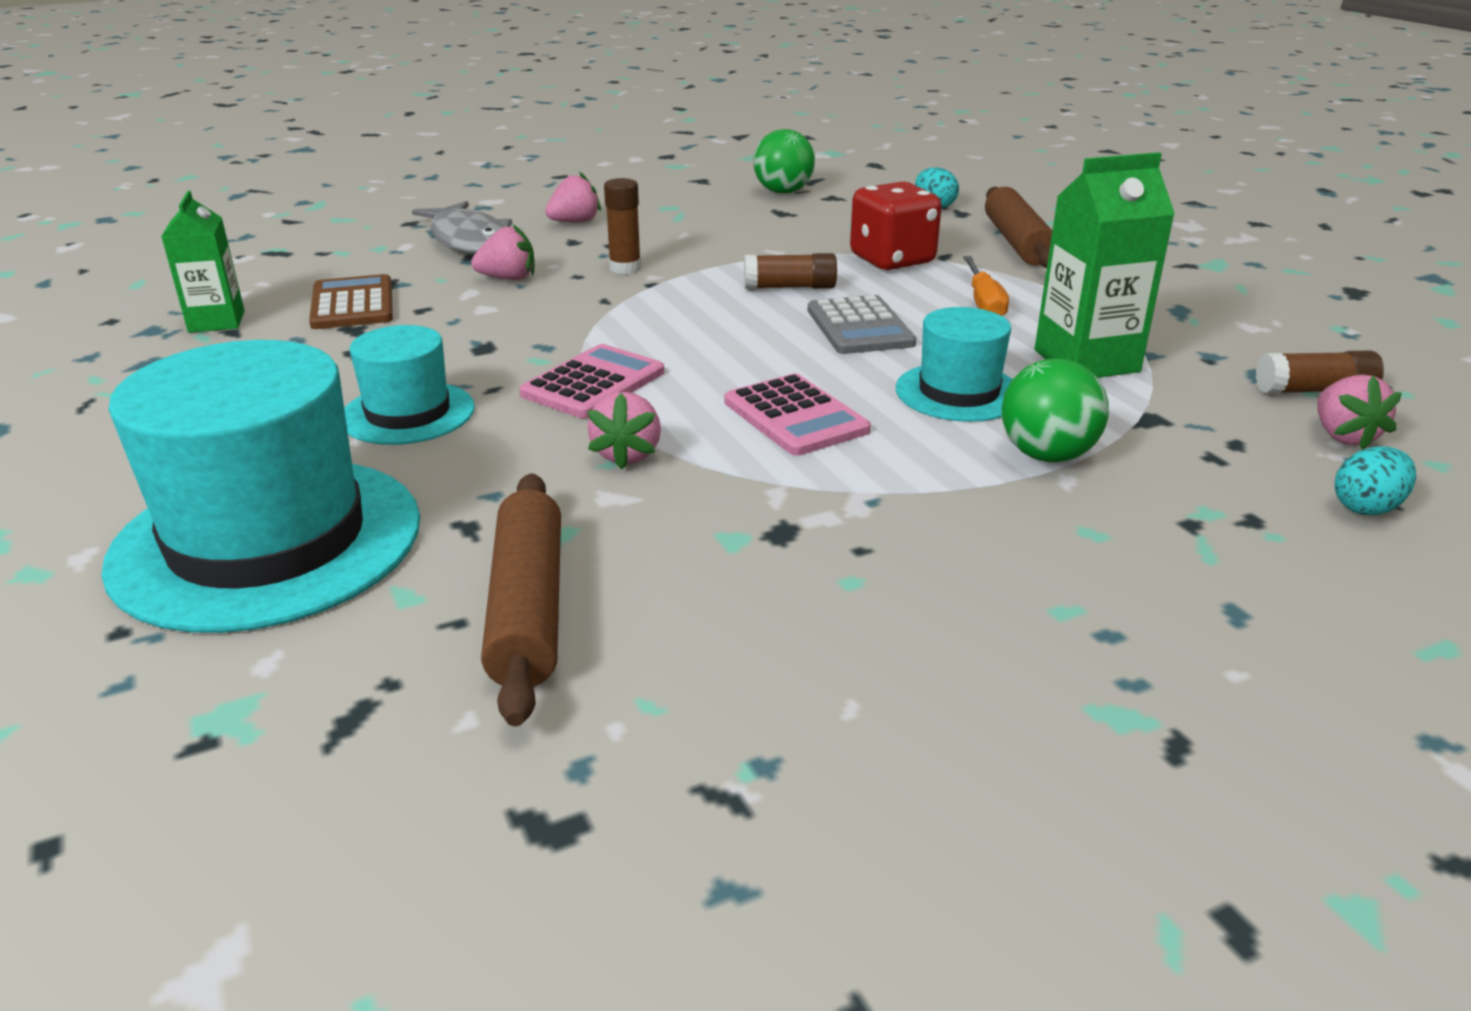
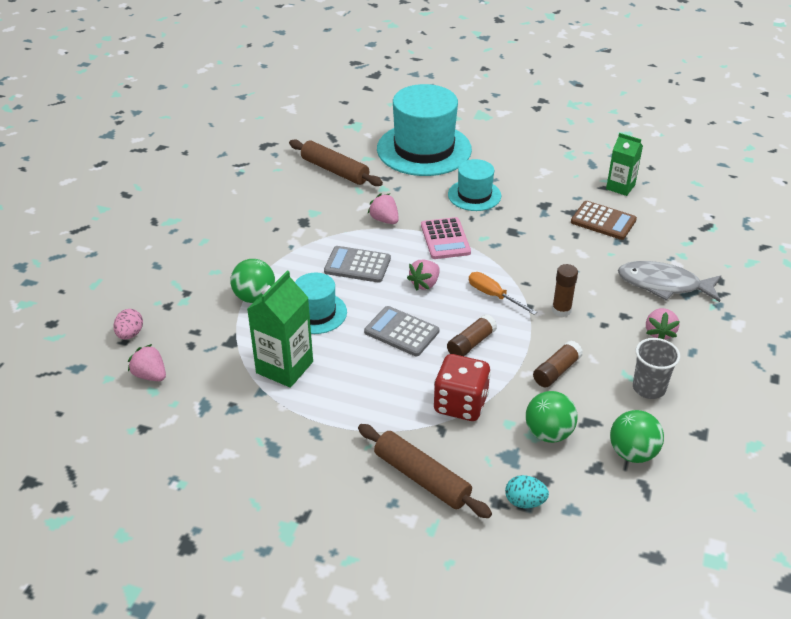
camera: 135 degrees right, 10 degrees up
(508, 278) = (588, 271): pink strawberry -> pink strawberry (425, 284)
(679, 206) = (649, 388): none -> grey cup
(795, 416) = (357, 265): pink calculator -> grey calculator
(836, 220) = (548, 433): none -> green ball
(983, 302) = (372, 390): orange screwdriver -> orange screwdriver (493, 295)
(1314, 391) = (173, 405): brown glue stick -> brown glue stick (556, 371)
(1366, 507) = (130, 334): turquoise egg -> pink egg

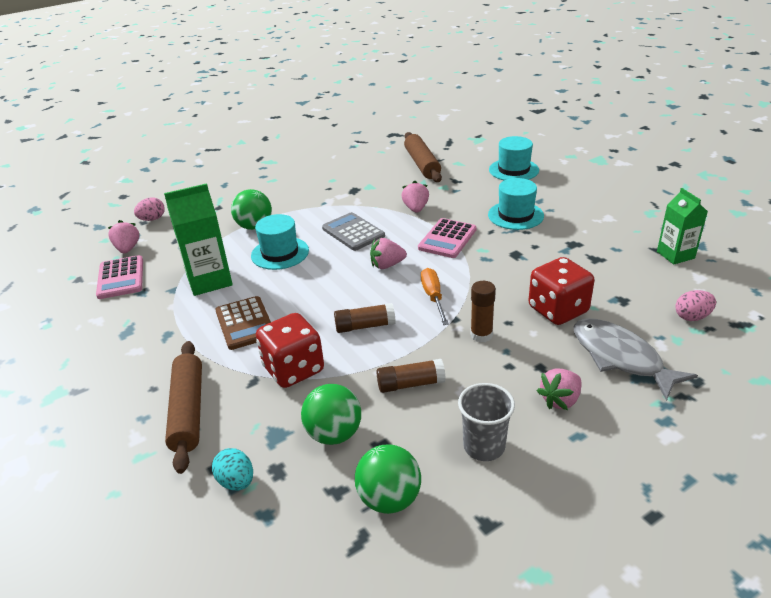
camera: 40 degrees right, 5 degrees down
(189, 406) = (121, 278): none -> pink calculator
(401, 332) = (322, 292): grey calculator -> none
(424, 149) = (513, 170): turquoise hat -> turquoise hat, size x0.53
(590, 266) = (558, 310): none -> red dice
(603, 221) = (620, 277): brown calculator -> brown calculator (245, 323)
(675, 234) = (692, 317): none -> pink egg

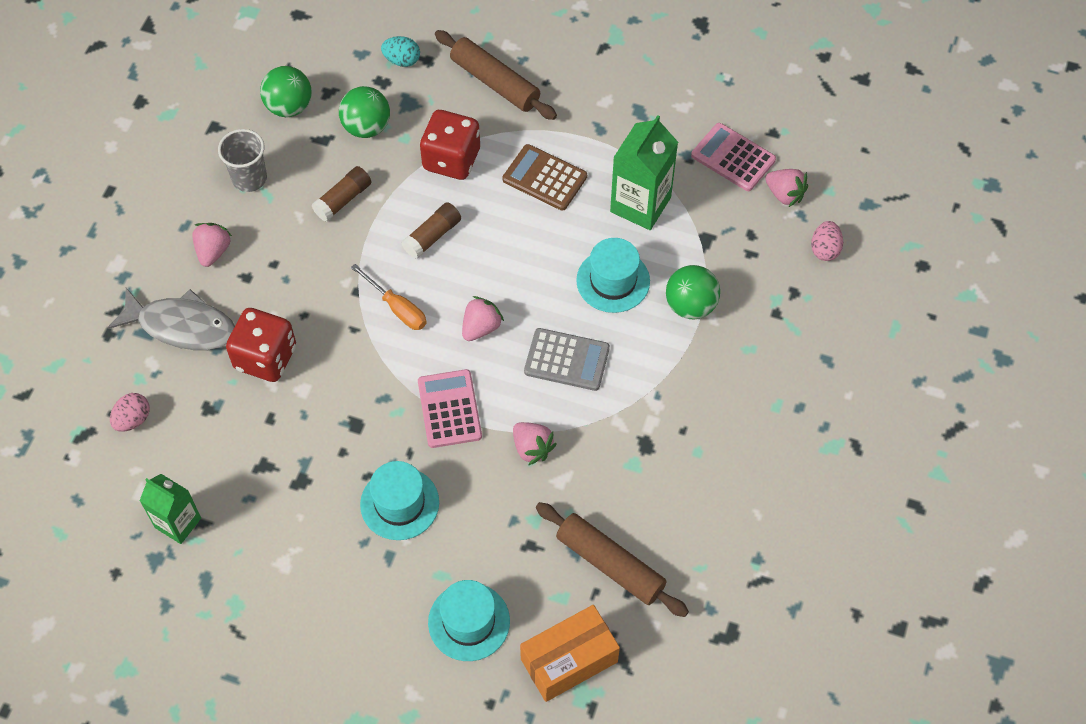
camera: 140 degrees right, 25 degrees up
(474, 148) = (569, 660): none -> orange box
(481, 335) = (319, 285): brown glue stick -> none

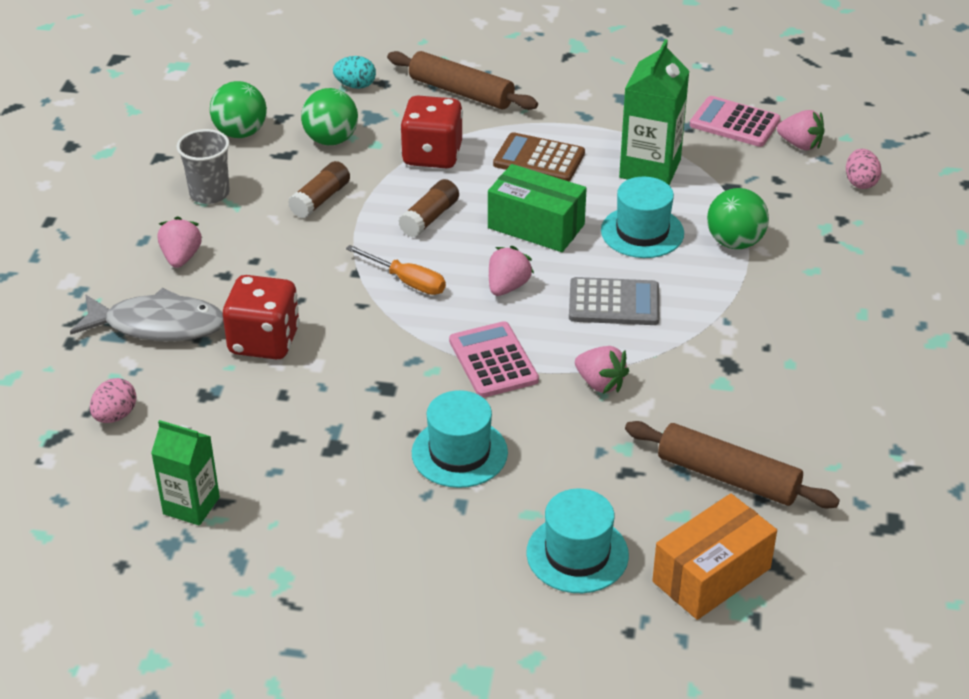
camera: 10 degrees left, 20 degrees down
(522, 260) = (536, 226): none -> green box

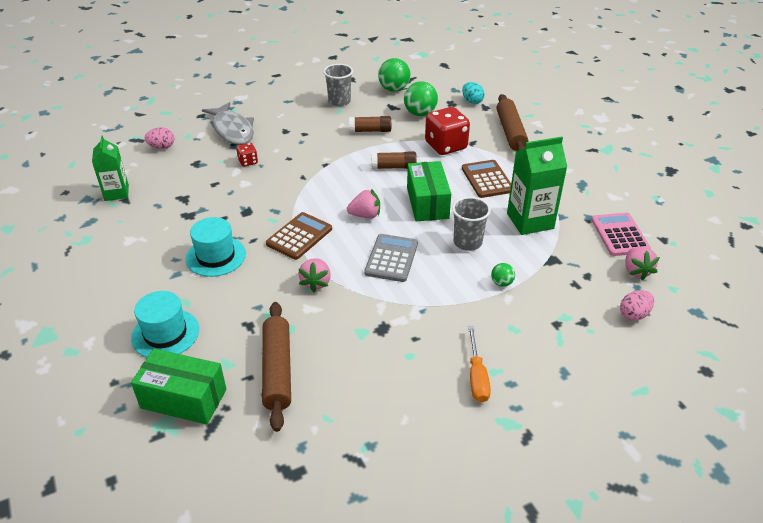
camera: 55 degrees right, 0 degrees up
(181, 257) = (285, 115): pink strawberry -> none
(264, 341) = (248, 162): red dice -> red dice, size x0.48
(407, 281) = (335, 182): orange screwdriver -> orange screwdriver (477, 376)
(493, 361) = (299, 236): pink calculator -> brown calculator
(614, 303) = (391, 258): grey calculator -> grey calculator turned 135 degrees counterclockwise
(642, 232) = (467, 242): turquoise hat -> grey cup
(711, 575) = (183, 399): orange box -> green box
(734, 242) = (501, 283): green ball -> green ball, size x0.52

